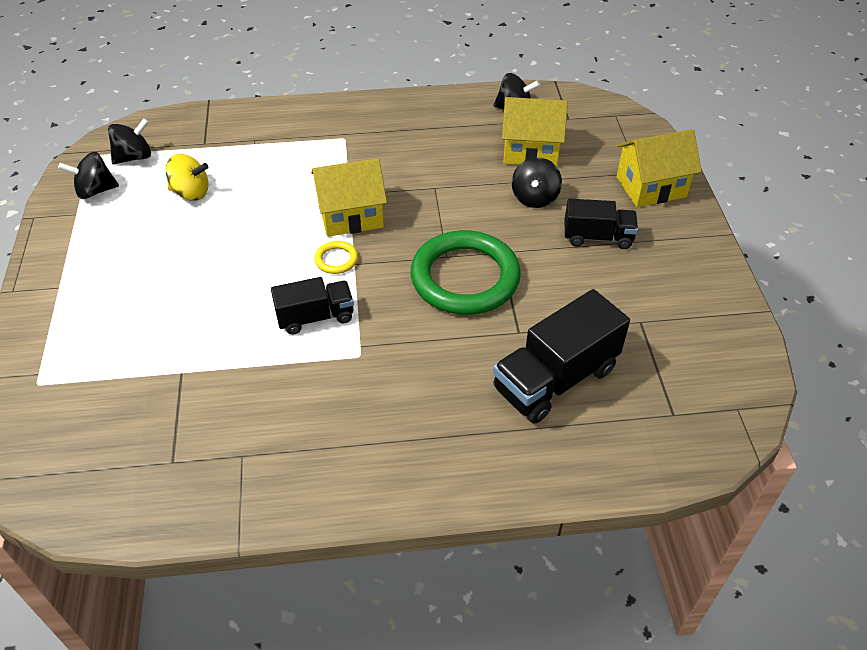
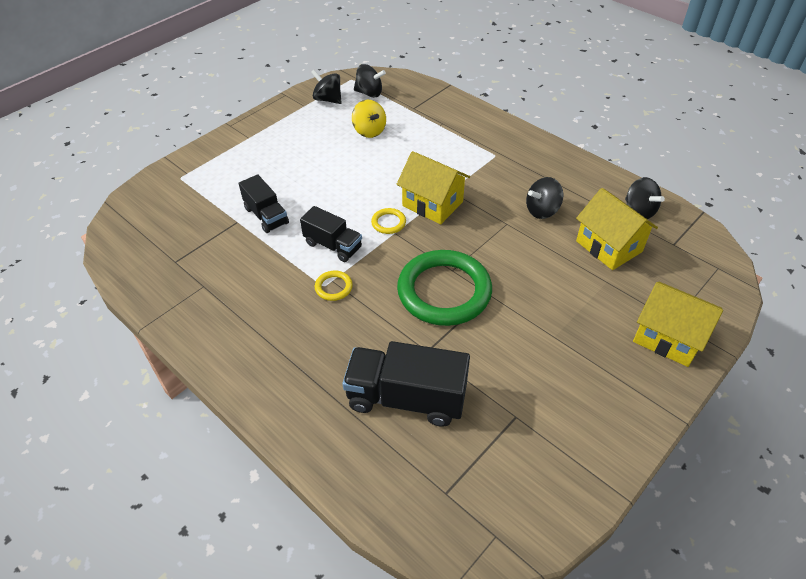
camera: 50 degrees right, 0 degrees up
(371, 350) = (333, 287): none -> yellow ring
(534, 198) = (564, 278): black spinning top -> black spinning top (542, 210)
(597, 237) = (570, 338): black truck -> black truck (266, 216)

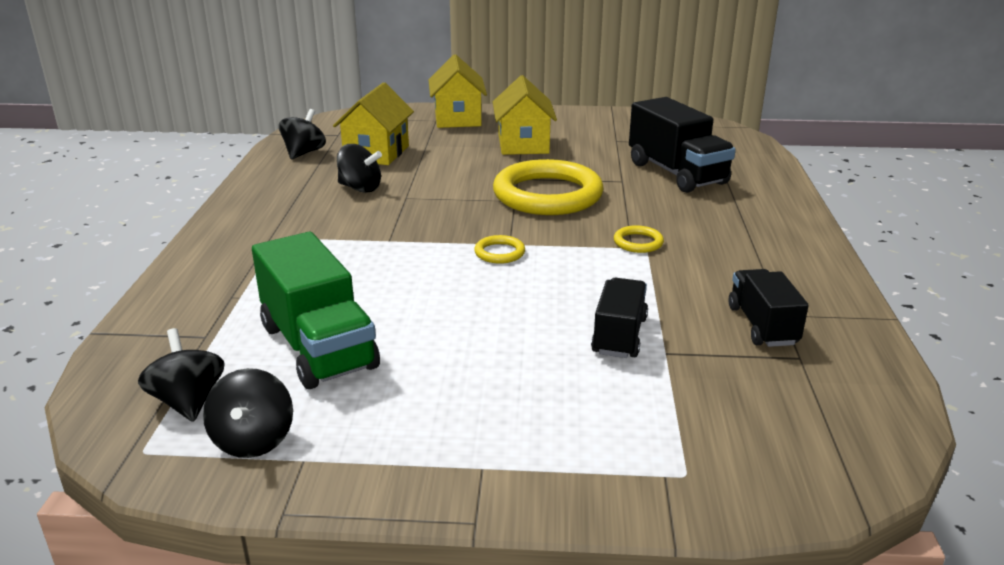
camera: 130 degrees left, 20 degrees down
(333, 245) = (587, 268): black truck -> black truck (762, 325)
(369, 131) = (318, 347): yellow spinning top -> green truck
(432, 204) = (428, 241): yellow house -> yellow house (523, 144)
(444, 291) = (547, 195): green ring -> yellow ring

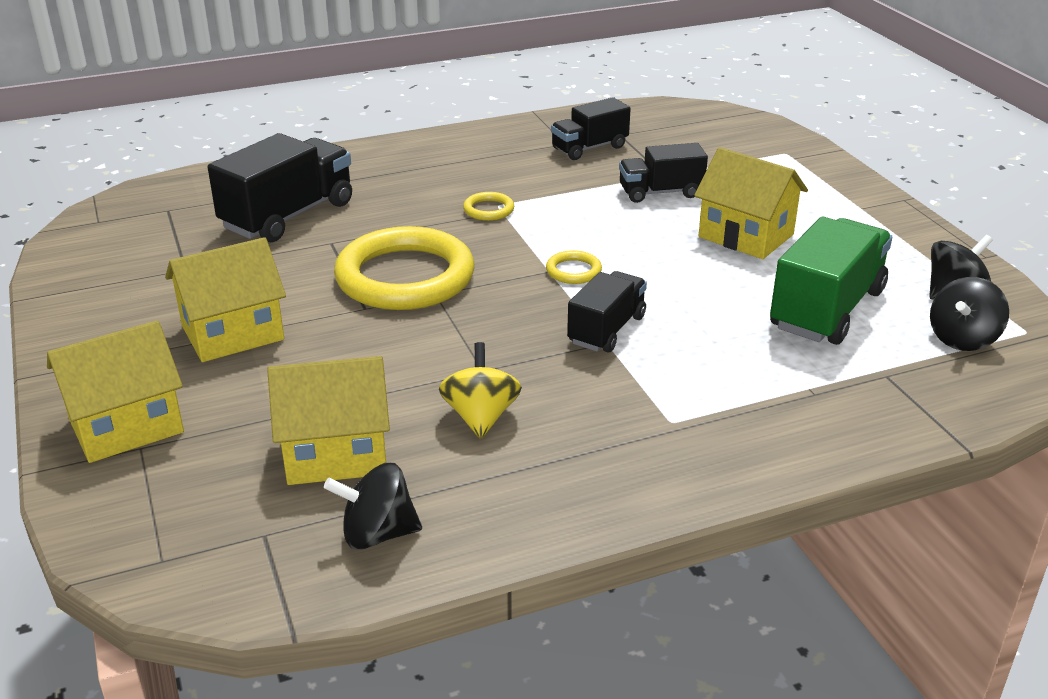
camera: 115 degrees left, 5 degrees up
(360, 188) = (480, 417): black spinning top -> yellow spinning top
(403, 244) = (606, 330): none -> black truck
(485, 354) = (746, 236): none -> yellow house

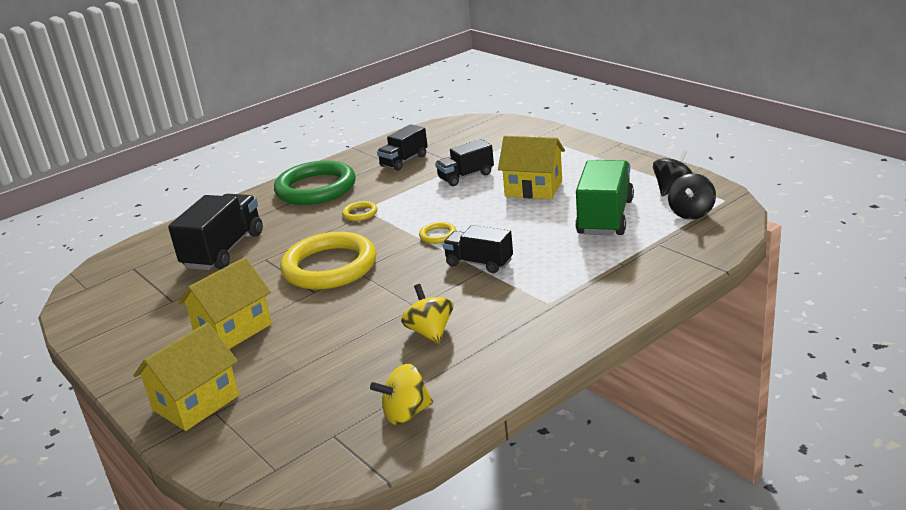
camera: 15 degrees left, 5 degrees down
(336, 453) = (350, 378): yellow house -> none
(377, 534) = (406, 413): black spinning top -> yellow spinning top
(452, 158) = (316, 188): none -> green ring
(606, 330) = (479, 263): black truck -> black truck turned 75 degrees counterclockwise

